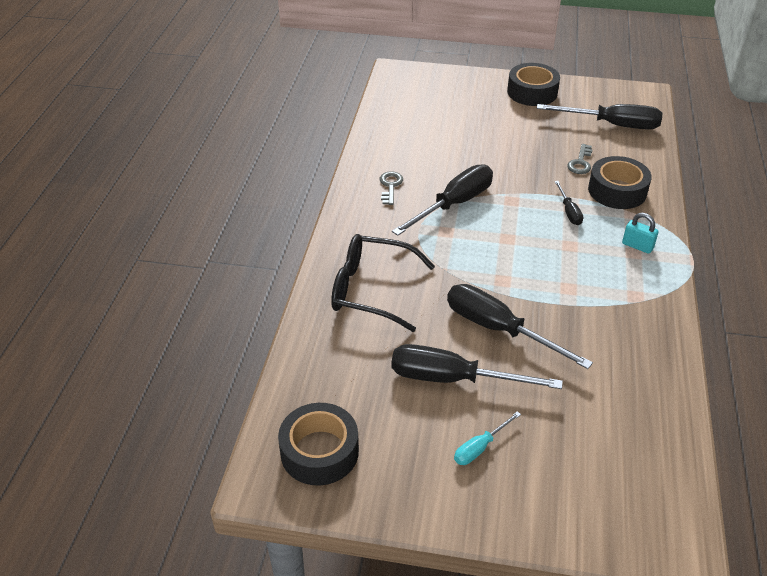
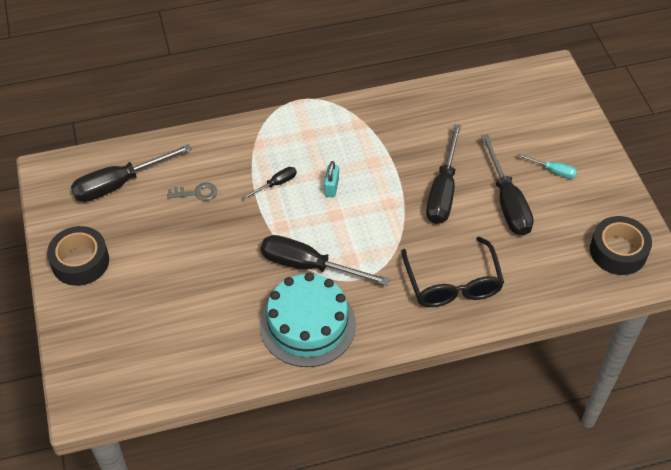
camera: 115 degrees left, 10 degrees up
(390, 186) = (307, 324): grey key -> turquoise cake
(612, 125) = (119, 184): black screwdriver -> black screwdriver turned 105 degrees counterclockwise
(617, 191) = (228, 159): black tape -> none
(637, 246) = (298, 133): turquoise padlock -> turquoise padlock (331, 187)

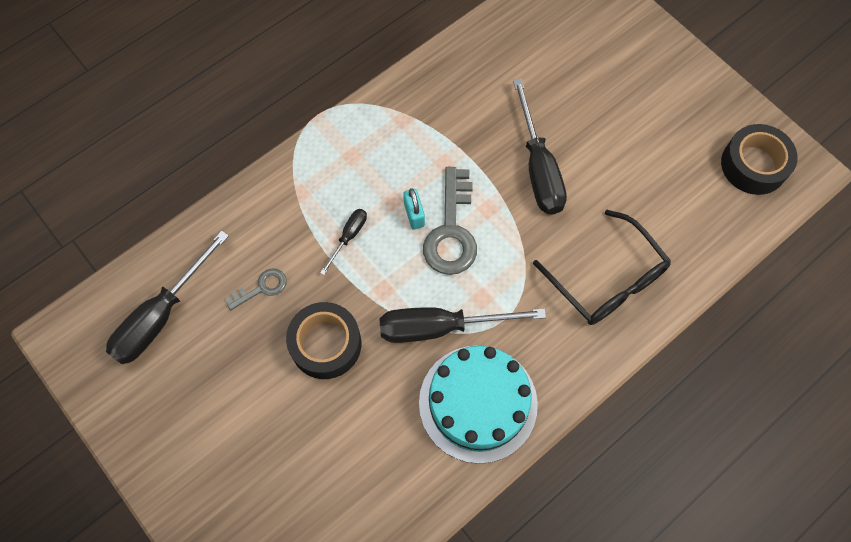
camera: 25 degrees left, 15 degrees up
(80, 261) = (168, 442): black tape -> black tape (325, 344)
(353, 208) = (451, 231): none -> grey key
(507, 202) = (612, 153): black screwdriver -> none
(553, 171) = (640, 94): turquoise screwdriver -> none

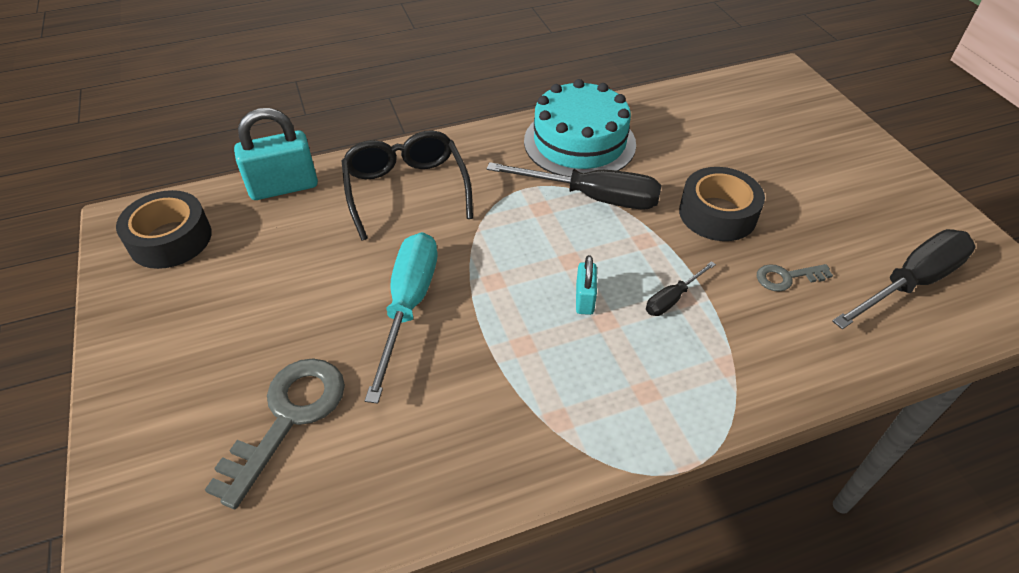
camera: 160 degrees left, 20 degrees down
(451, 231) = (546, 272): grey key -> grey key (288, 417)
(538, 167) = (408, 306): black screwdriver -> turquoise screwdriver
(712, 247) = (284, 187): none -> turquoise padlock

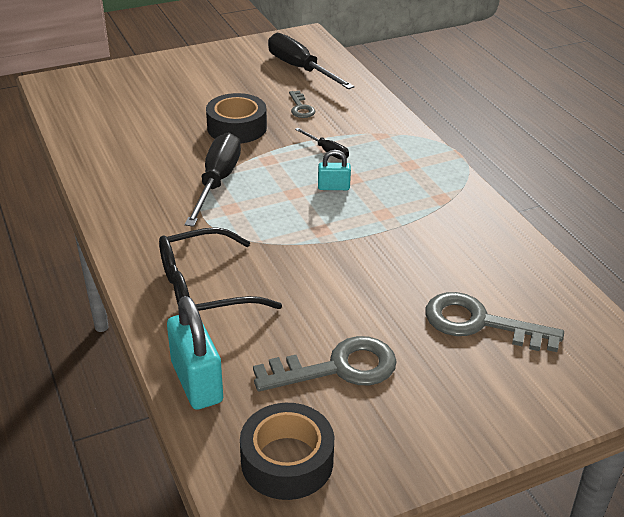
camera: 95 degrees left, 10 degrees down
(265, 279) = (337, 368): none -> grey key
(408, 306) = (355, 273): turquoise screwdriver -> none
(579, 142) = (138, 188): turquoise cake -> none

